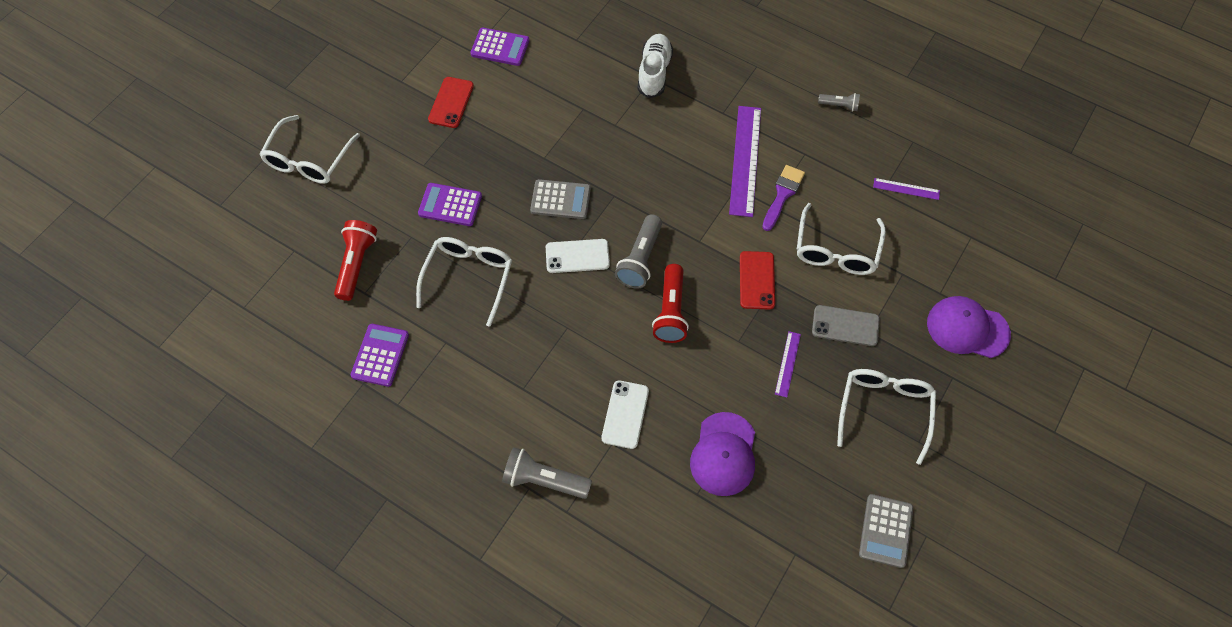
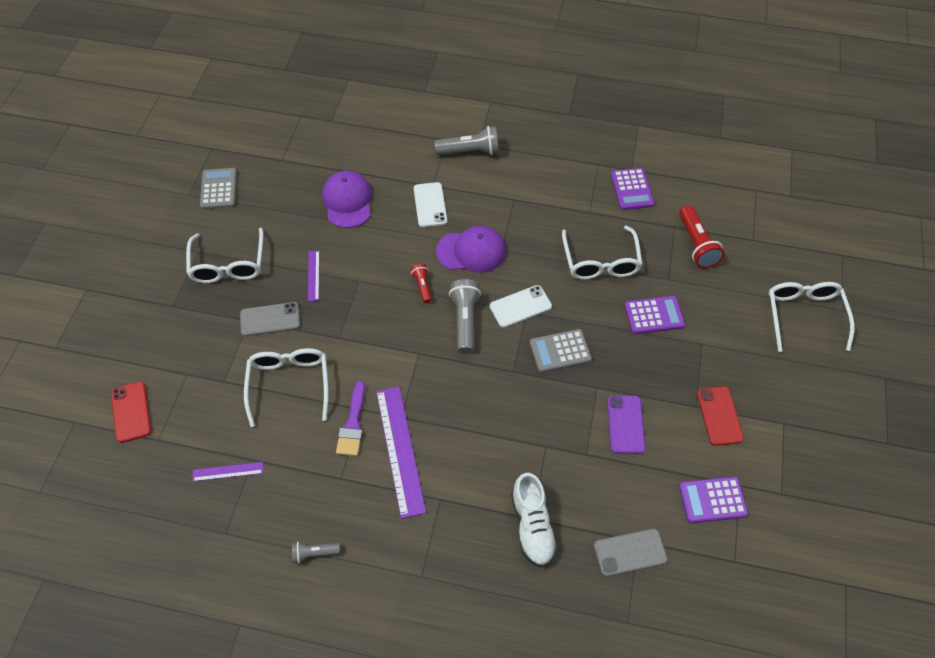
camera: 160 degrees right, 5 degrees down
(536, 120) = (625, 424): none -> purple phone
(586, 34) = (630, 552): none -> grey phone
(670, 311) = (422, 286): red flashlight -> red flashlight, size x0.56
(757, 280) = (356, 334): red phone -> red phone (131, 412)
(967, 328) = (160, 349): purple cap -> purple cap (471, 251)

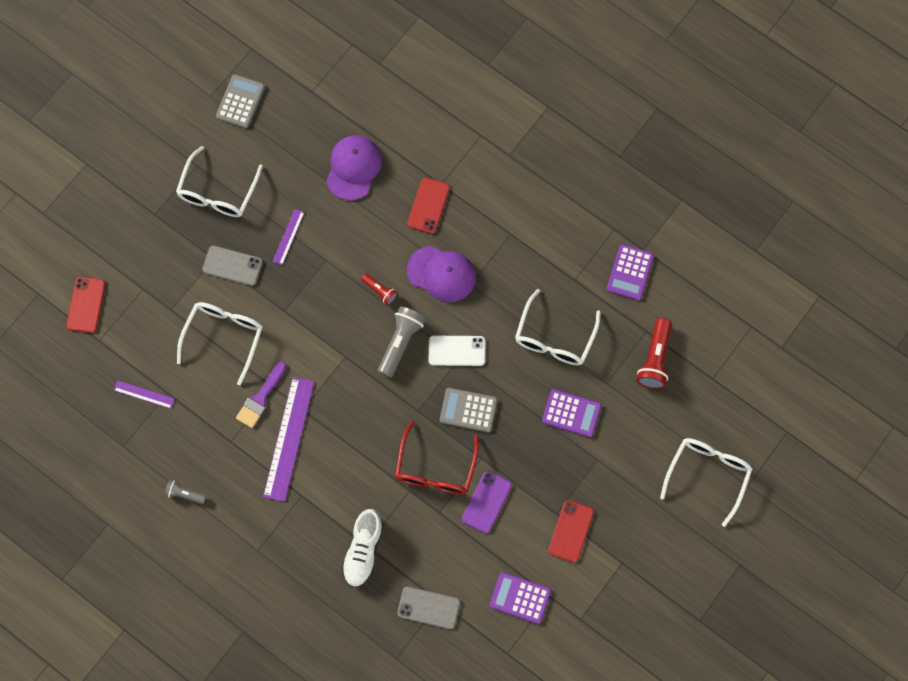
camera: 25 degrees right, 15 degrees up
(422, 286) = (380, 291): red flashlight -> red flashlight turned 120 degrees clockwise
(430, 205) = (428, 206): white phone -> red phone
(470, 151) = (497, 160): grey flashlight -> none
(559, 415) = (435, 468): none -> red glasses

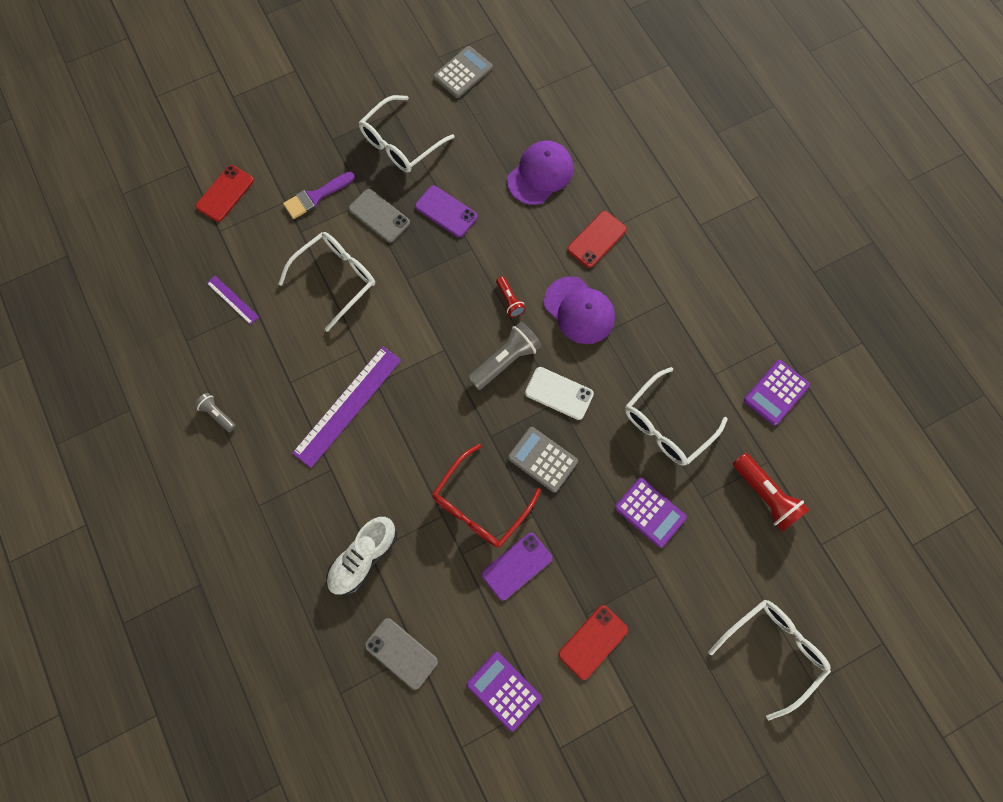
camera: 25 degrees right, 0 degrees up
(260, 398) = (341, 353): purple brush -> purple brush (316, 197)
(288, 237) = (446, 211): purple ruler -> purple phone
(655, 359) = (765, 495): red flashlight -> red flashlight turned 75 degrees counterclockwise

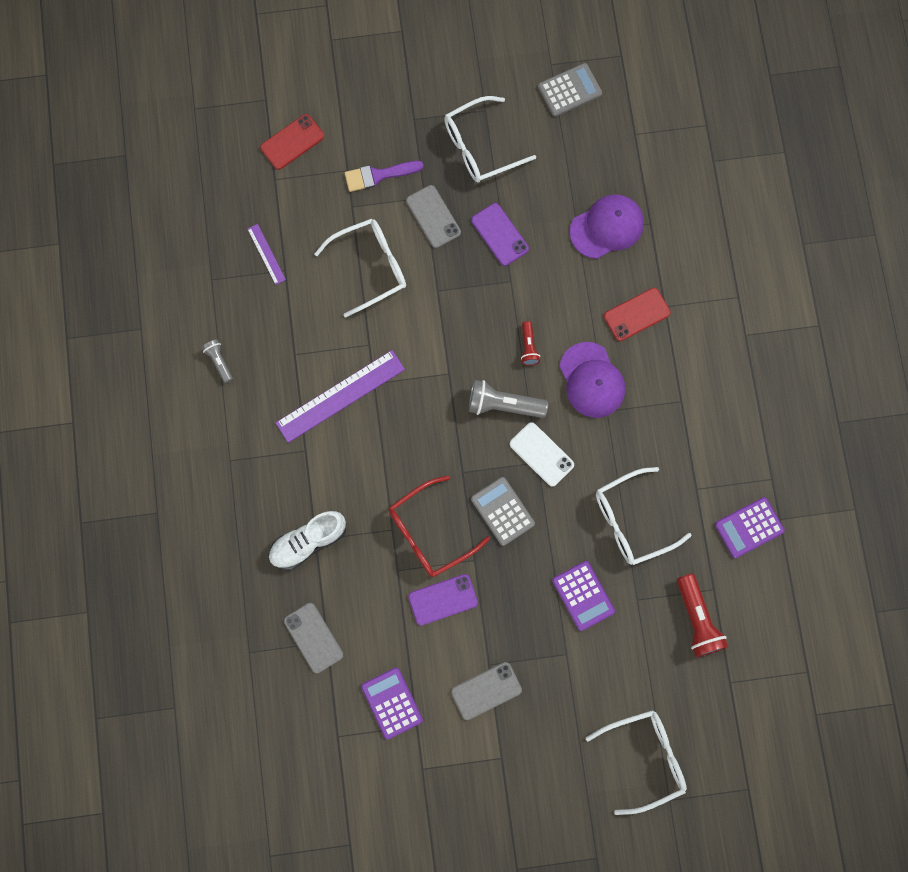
camera: 20 degrees right, 5 degrees up
(506, 360) = (503, 404): grey flashlight -> grey flashlight turned 150 degrees counterclockwise
(593, 642) = (486, 690): red phone -> grey phone

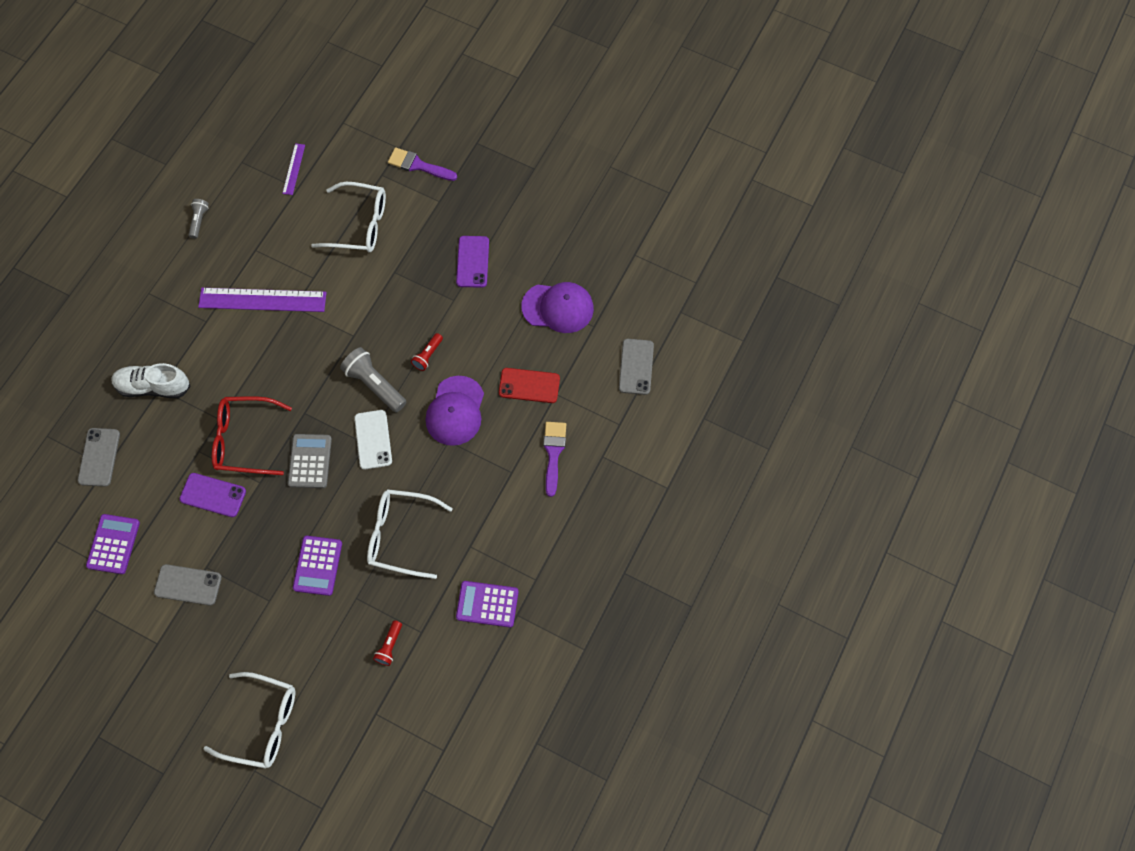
camera: 35 degrees right, 10 degrees down
(292, 142) = (376, 105): red phone -> none
(433, 216) = (434, 218): grey phone -> grey phone (636, 367)
(480, 147) = (509, 191): white glasses -> none
(569, 90) = (609, 193): grey calculator -> none
(697, 619) = (389, 646): red flashlight -> red flashlight, size x0.56
(703, 360) = (553, 453): none -> purple brush

